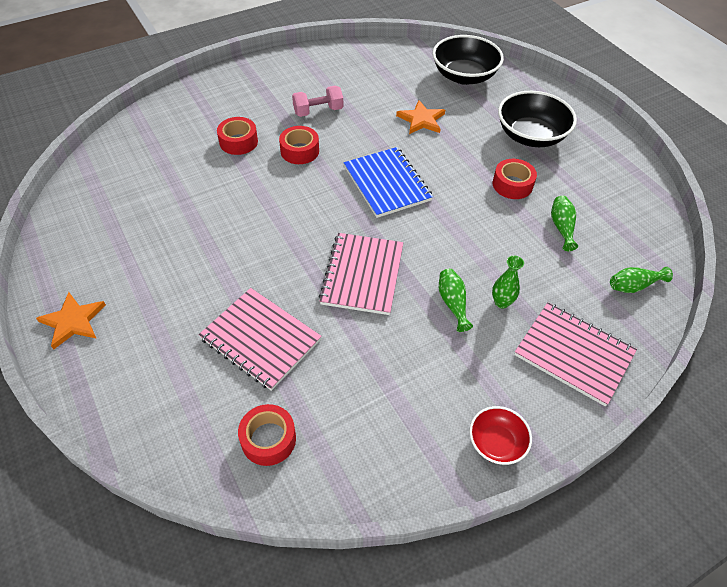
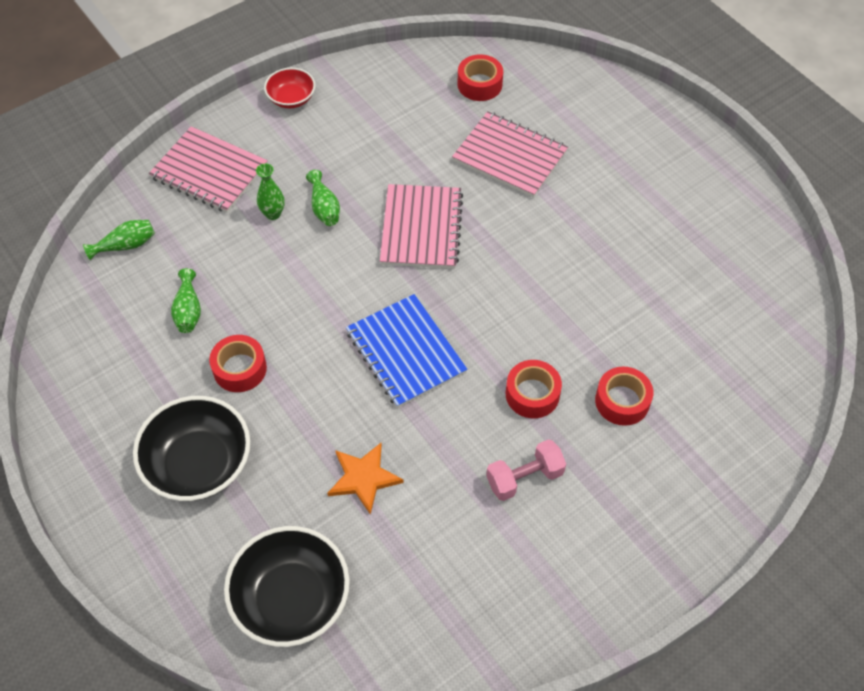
camera: 175 degrees right, 5 degrees up
(73, 321) = (694, 154): orange star -> none

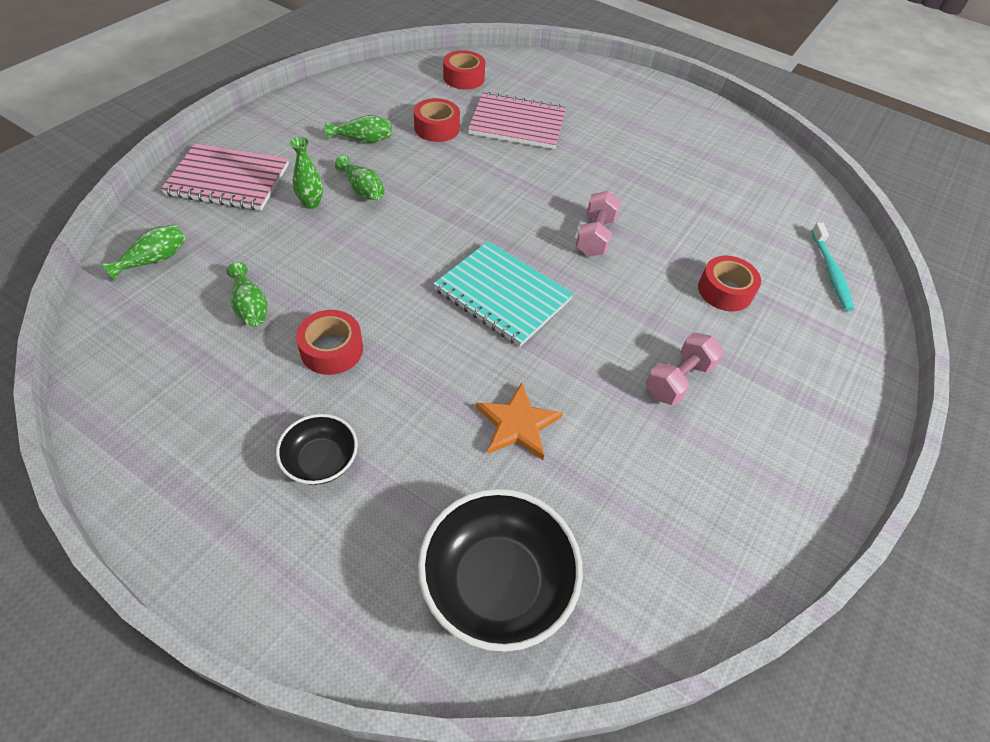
camera: 25 degrees left, 5 degrees down
(198, 464) = (321, 460): black bowl -> black bowl, size x0.55
(291, 98) = (292, 110): red bowl -> none
(346, 148) = (363, 139): none -> green vase
(405, 352) = (502, 295): blue notebook -> turquoise notebook
(421, 228) = (466, 189): pink notebook -> none
(523, 310) = (595, 236): none -> pink dumbbell
(532, 394) = (642, 304): red tape -> red tape (436, 128)
(748, 408) = (830, 272): none -> turquoise toothbrush

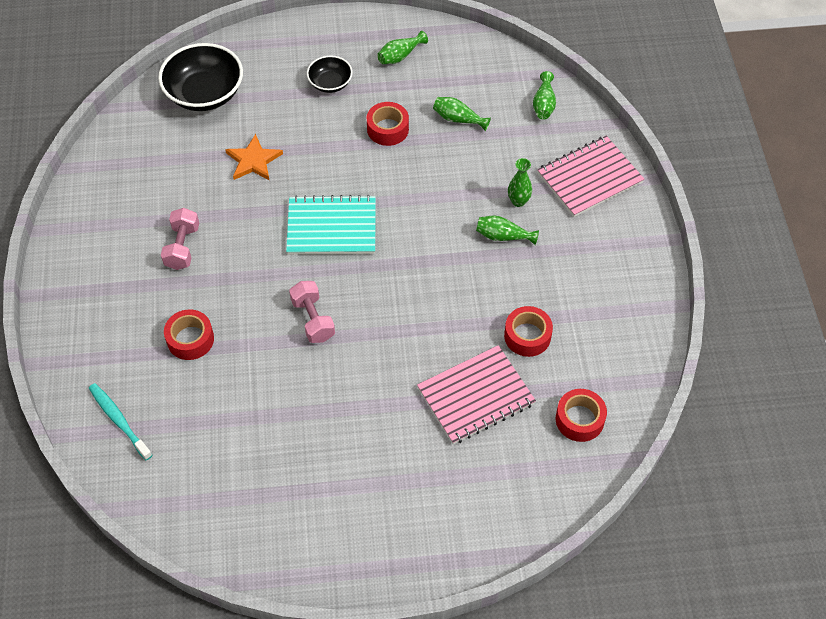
camera: 145 degrees right, 5 degrees up
(363, 139) = (560, 279): green vase -> green vase (400, 56)

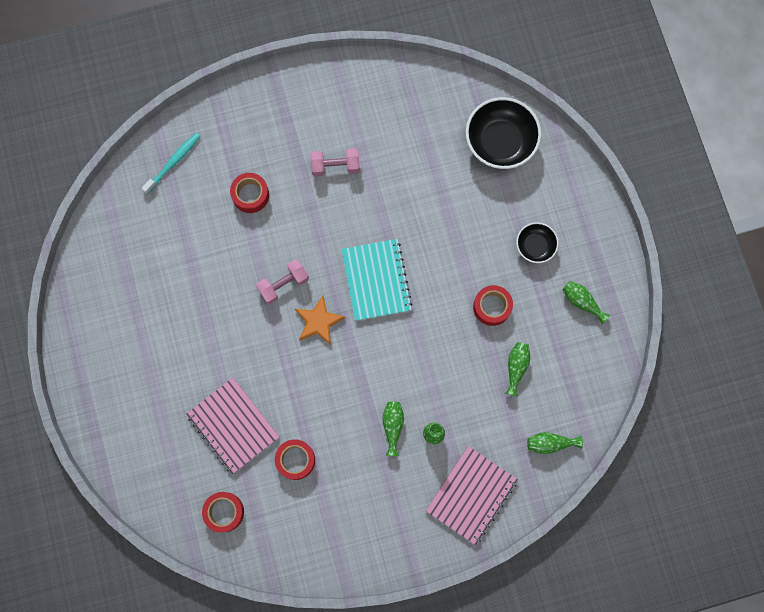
camera: 80 degrees right, 20 degrees up
(253, 160) = (434, 200): orange star -> orange star (318, 321)
(589, 178) = (471, 495): pink notebook -> pink notebook turned 75 degrees clockwise

